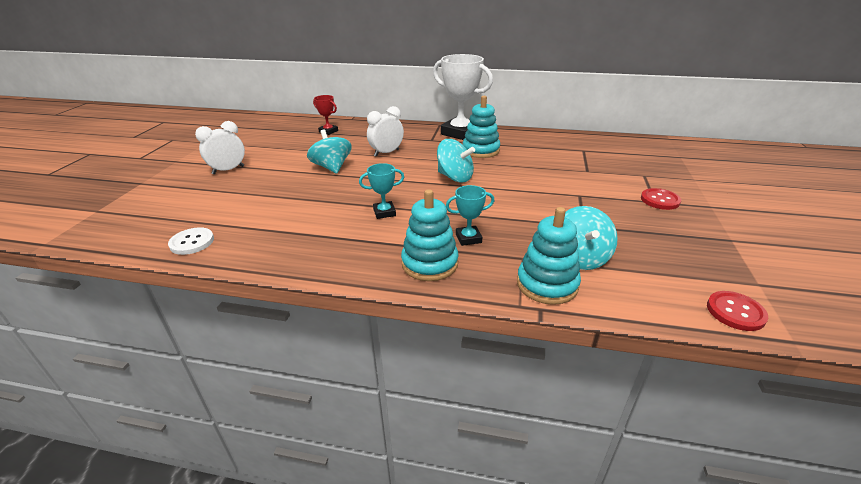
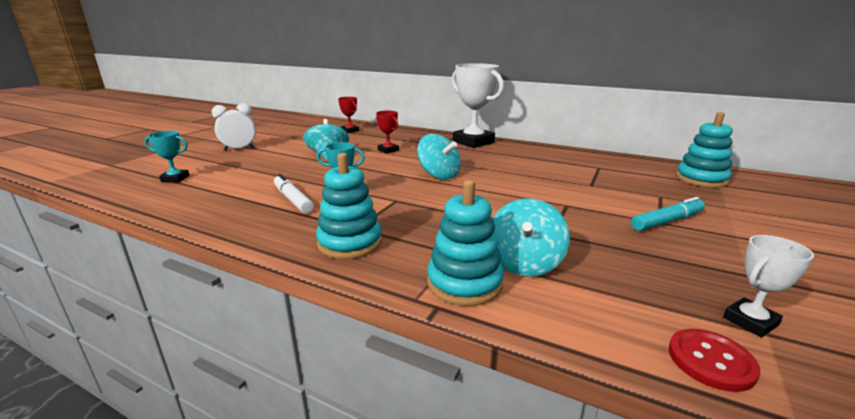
camera: 15 degrees right, 10 degrees down
(192, 242) = (155, 195): white button -> none
(340, 226) = (293, 200): none -> white marker
(386, 153) = (388, 150): white clock -> red trophy
(468, 238) = (409, 227): turquoise trophy -> turquoise trophy (175, 178)
(481, 150) = (483, 157): turquoise stacking toy -> turquoise stacking toy (701, 179)
(660, 200) = (667, 221): red button -> turquoise marker
(746, 277) = (750, 321): none -> white trophy

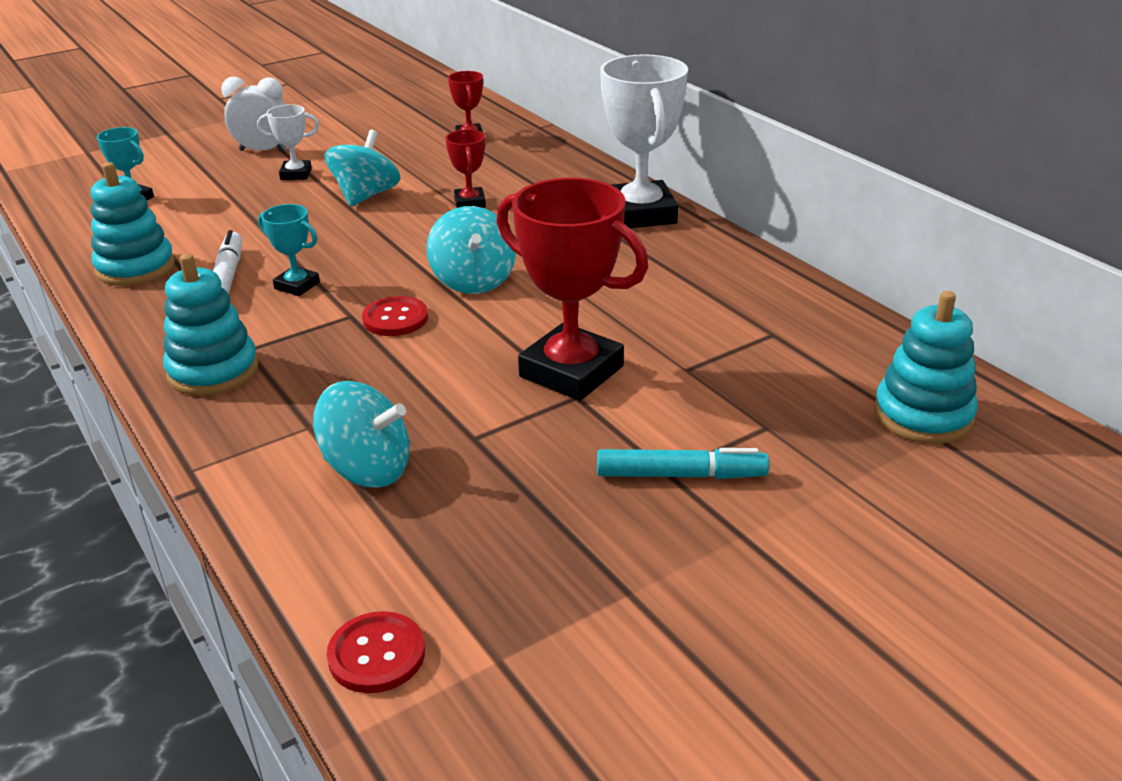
camera: 30 degrees right, 10 degrees up
(423, 196) = (395, 318): none -> red button
(464, 283) = (263, 470): turquoise stacking toy -> turquoise stacking toy (135, 268)
(524, 263) = (367, 469): turquoise spinning top -> turquoise spinning top turned 120 degrees counterclockwise
(546, 197) = (571, 371): none -> red trophy
(750, 321) = (505, 641): white trophy -> white trophy (296, 174)

